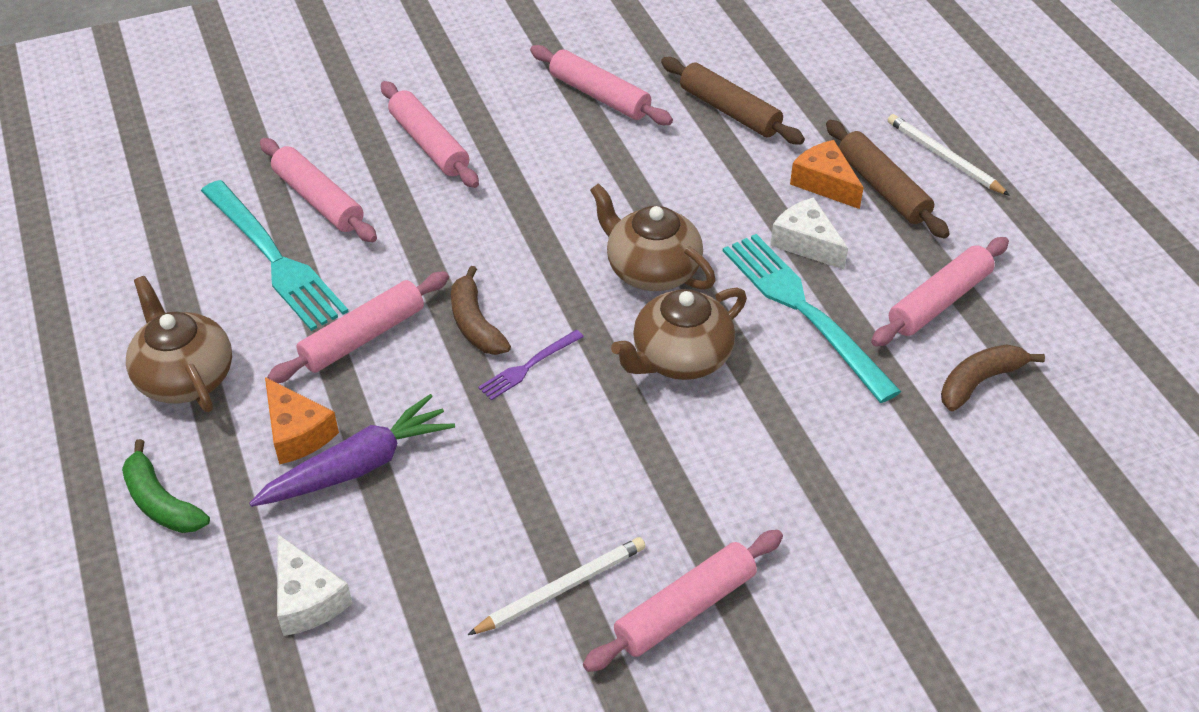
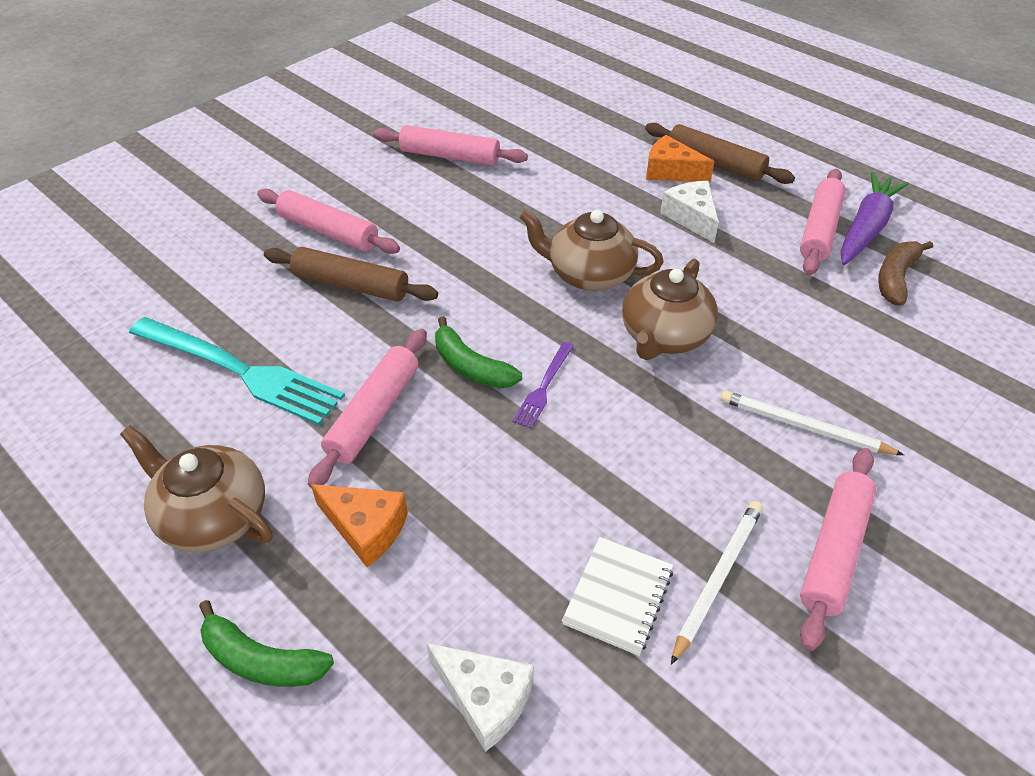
camera: 25 degrees left, 0 degrees up
(319, 200) = (253, 306): pink rolling pin -> none
(358, 466) = (448, 537): purple carrot -> purple carrot (866, 228)
(466, 568) = (618, 596): none -> white notebook
(475, 324) = (471, 367): brown banana -> green banana
(729, 111) = (560, 141): brown rolling pin -> brown rolling pin (351, 285)
(803, 310) = (729, 267): turquoise fork -> none
(806, 243) = (691, 217): white cheese -> white cheese turned 45 degrees clockwise
(944, 158) = (739, 131): white pencil -> white pencil (803, 427)

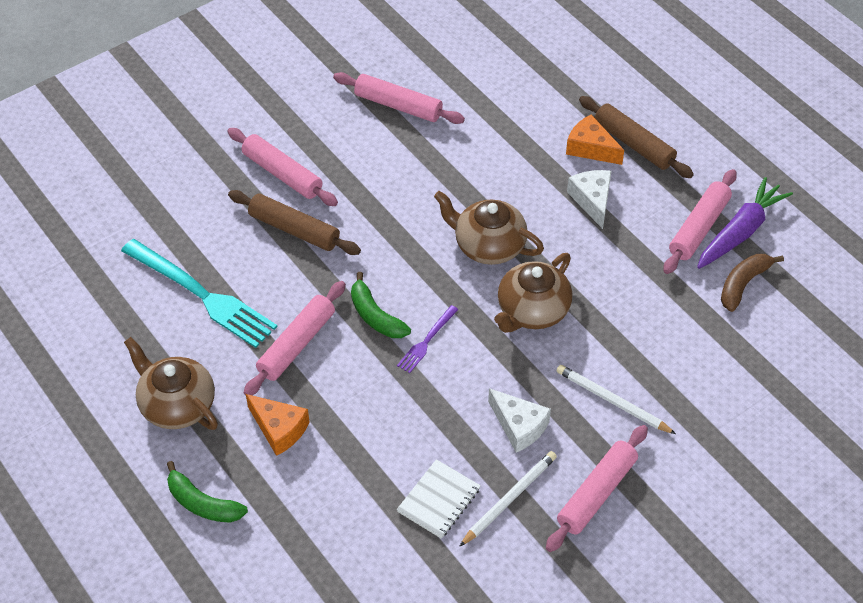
camera: 10 degrees right, 5 degrees up
(485, 698) = (338, 548): white cheese -> white cheese (519, 426)

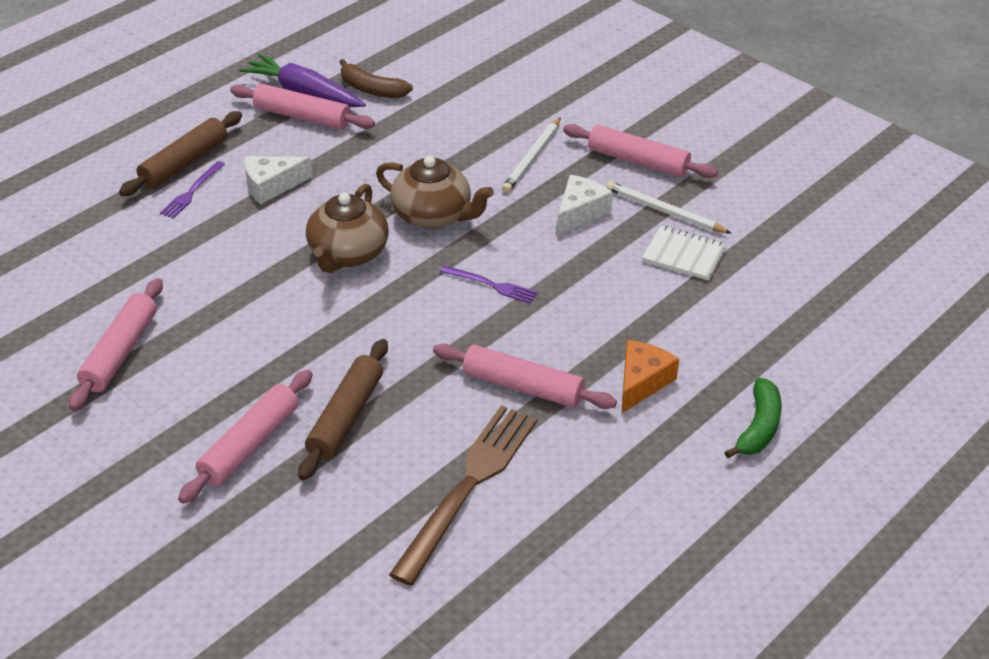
camera: 100 degrees left, 10 degrees down
(177, 405) = (639, 476): brown teapot -> none
(202, 295) = (468, 486): turquoise fork -> brown fork
(375, 316) = (466, 328): green banana -> none
(590, 148) = (191, 192): orange cheese -> purple fork

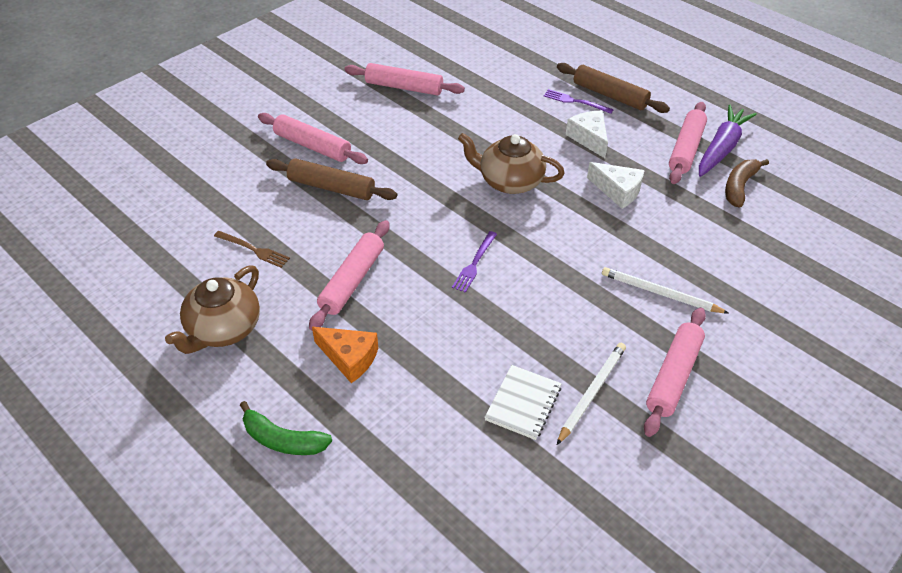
camera: 90 degrees right, 5 degrees up
(433, 215) = (563, 228): brown teapot -> brown teapot (223, 329)
(468, 486) = (253, 250): brown fork -> brown fork, size x0.47
(580, 212) = (581, 326): white cheese -> white cheese (617, 191)

